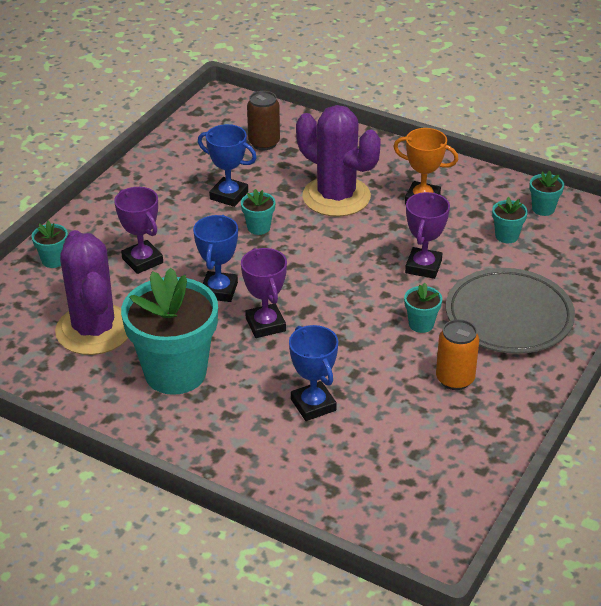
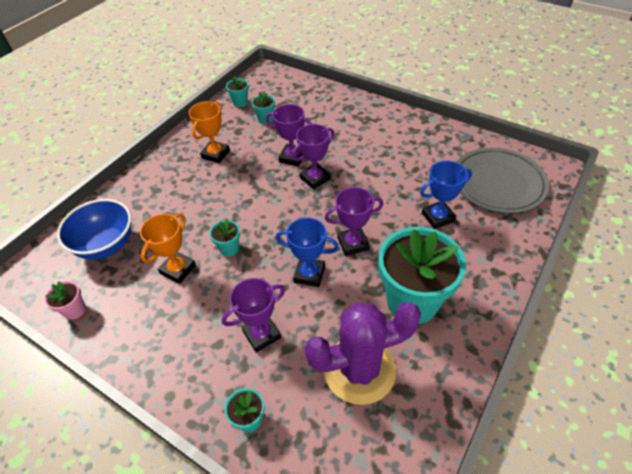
camera: 85 degrees left, 10 degrees up
(181, 140) = (75, 310): none -> pink flower pot
(229, 195) = (178, 270): blue trophy -> orange trophy
(264, 143) = (106, 245): brown can -> blue bowl
(336, 197) = (200, 200): purple cactus -> none
(382, 289) = (315, 178): none -> purple trophy
(421, 324) = (353, 162): turquoise flower pot -> none
(455, 379) = (405, 150): orange can -> none
(509, 317) = (346, 124): grey plate -> grey plate (498, 183)

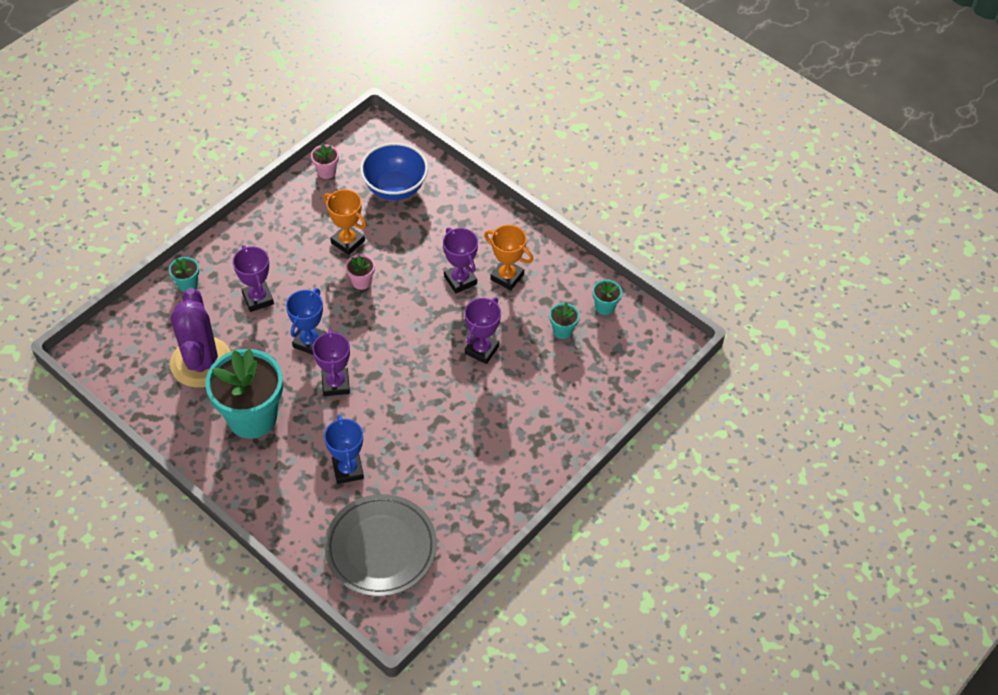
camera: 95 degrees right, 5 degrees up
(229, 248) = (361, 282): turquoise flower pot -> pink flower pot
(315, 178) = (440, 366): purple trophy -> purple trophy (460, 280)

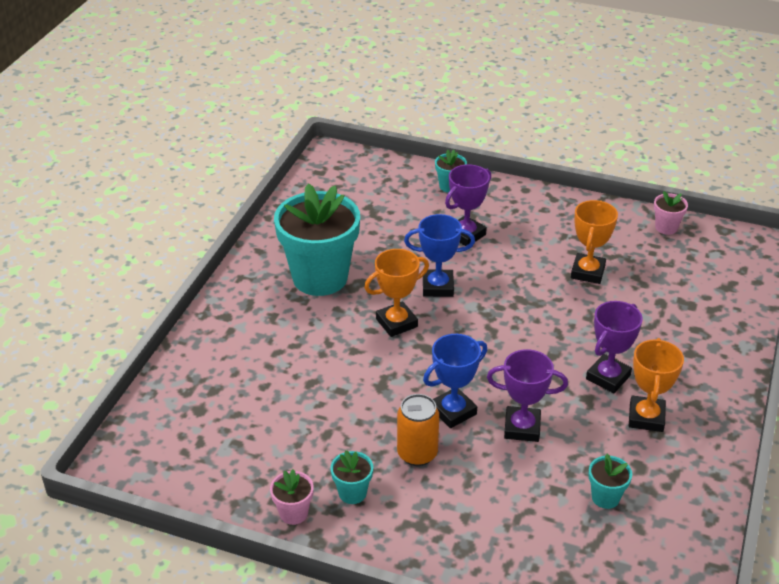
camera: 70 degrees right, 15 degrees down
(201, 362) = (365, 224): purple cactus -> none
(335, 384) = (396, 323): purple trophy -> orange trophy
(348, 470) = (292, 367): blue trophy -> blue trophy (453, 411)
(361, 282) = (543, 299): pink flower pot -> pink flower pot (293, 513)
(381, 548) = (204, 426): grey plate -> none
(395, 188) = (692, 283): blue bowl -> none
(475, 420) = (417, 454): none -> orange can
(605, 307) = (676, 531): turquoise flower pot -> turquoise flower pot (352, 493)

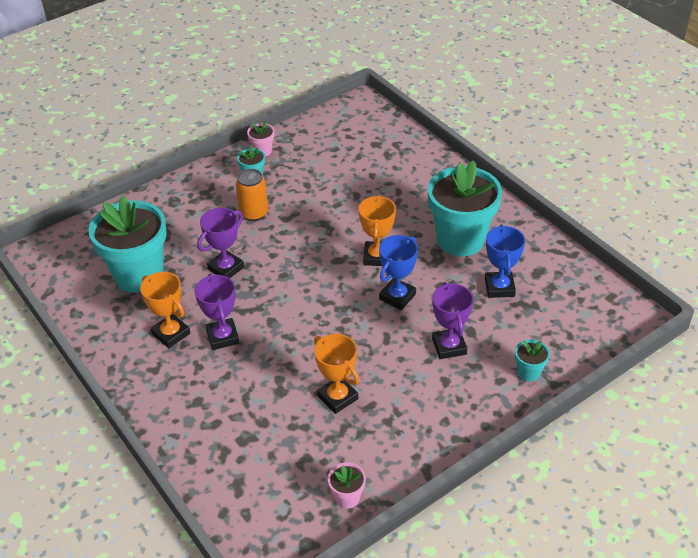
camera: 125 degrees right, 5 degrees up
(453, 411) = (270, 244): blue trophy -> blue trophy (499, 287)
(605, 497) = (139, 275): turquoise flower pot -> turquoise flower pot, size x2.39

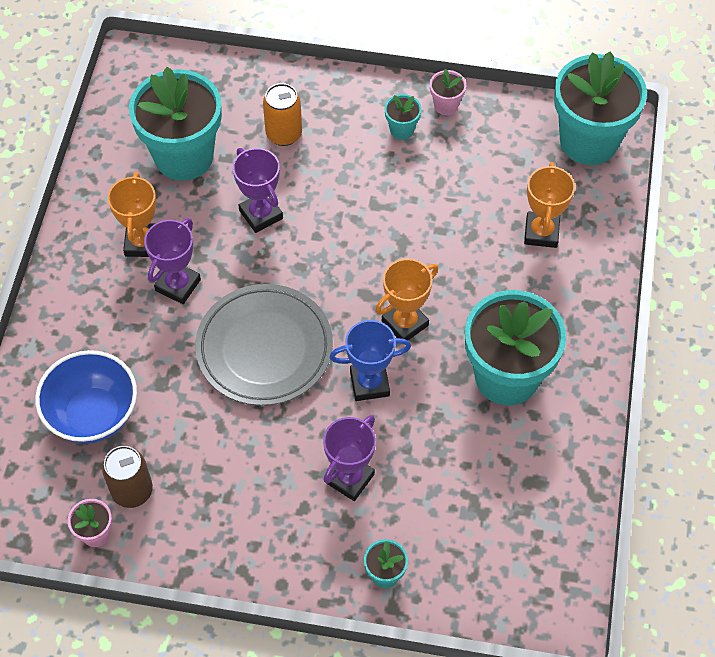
camera: 45 degrees right, 15 degrees up
(226, 268) = (261, 214): purple trophy -> purple trophy turned 60 degrees clockwise
(254, 213) = (353, 174): orange can -> orange can (284, 134)
(260, 440) = (93, 415): none -> blue bowl
(317, 326) = (264, 348): none -> grey plate
(338, 397) = (197, 435): orange trophy -> orange trophy (541, 232)
(338, 457) = (132, 491): none -> brown can
(357, 118) = (588, 141): none -> turquoise flower pot
(499, 287) = (474, 463): blue trophy -> none

